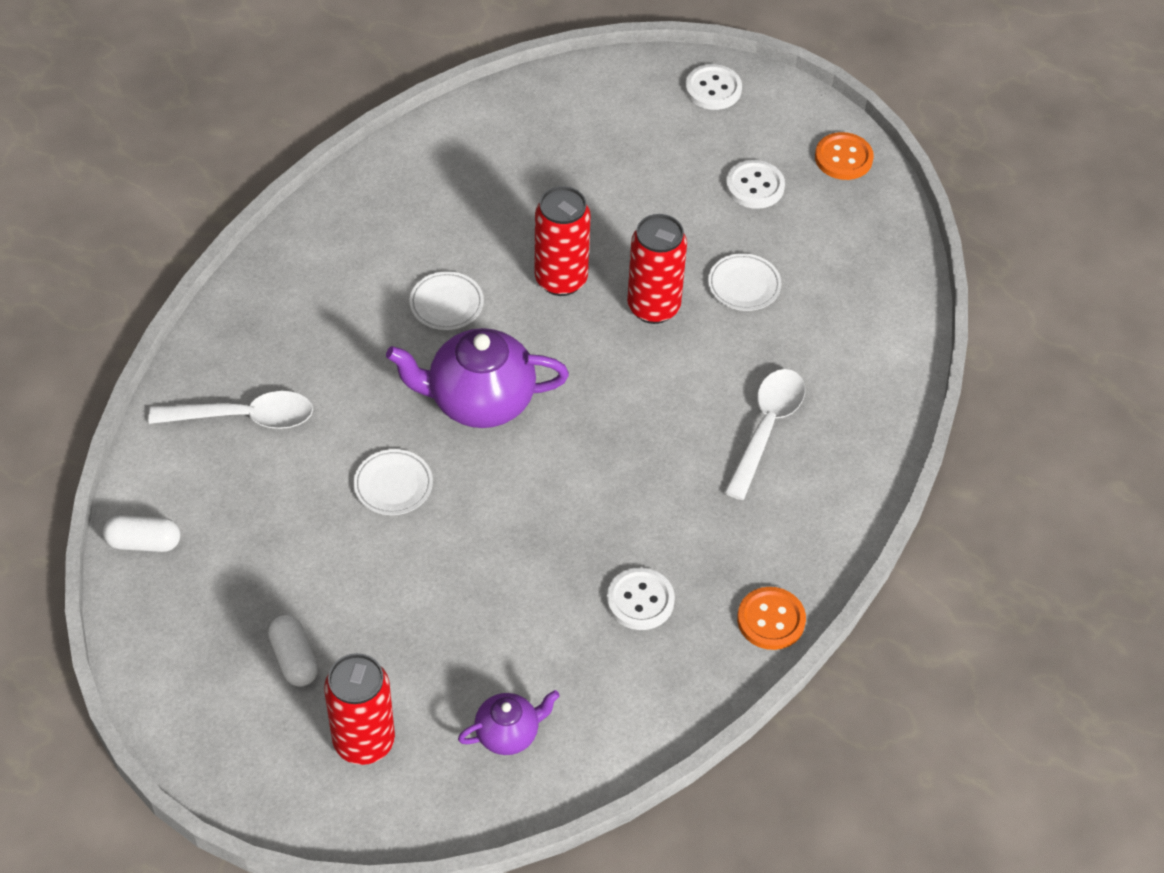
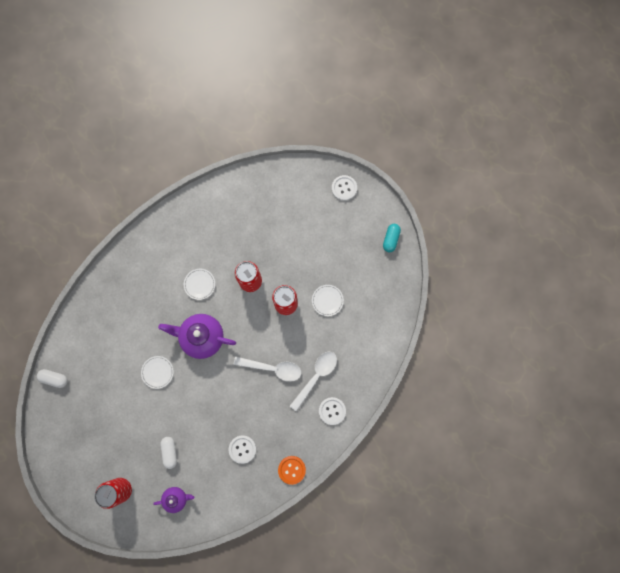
camera: 15 degrees right, 25 degrees up
(243, 417) = (105, 325): white spoon -> white spoon (272, 368)
(294, 659) = (102, 446): white capsule -> white capsule (170, 452)
(755, 186) = (347, 247): white button -> white button (332, 411)
(843, 158) = (391, 239): orange button -> turquoise capsule

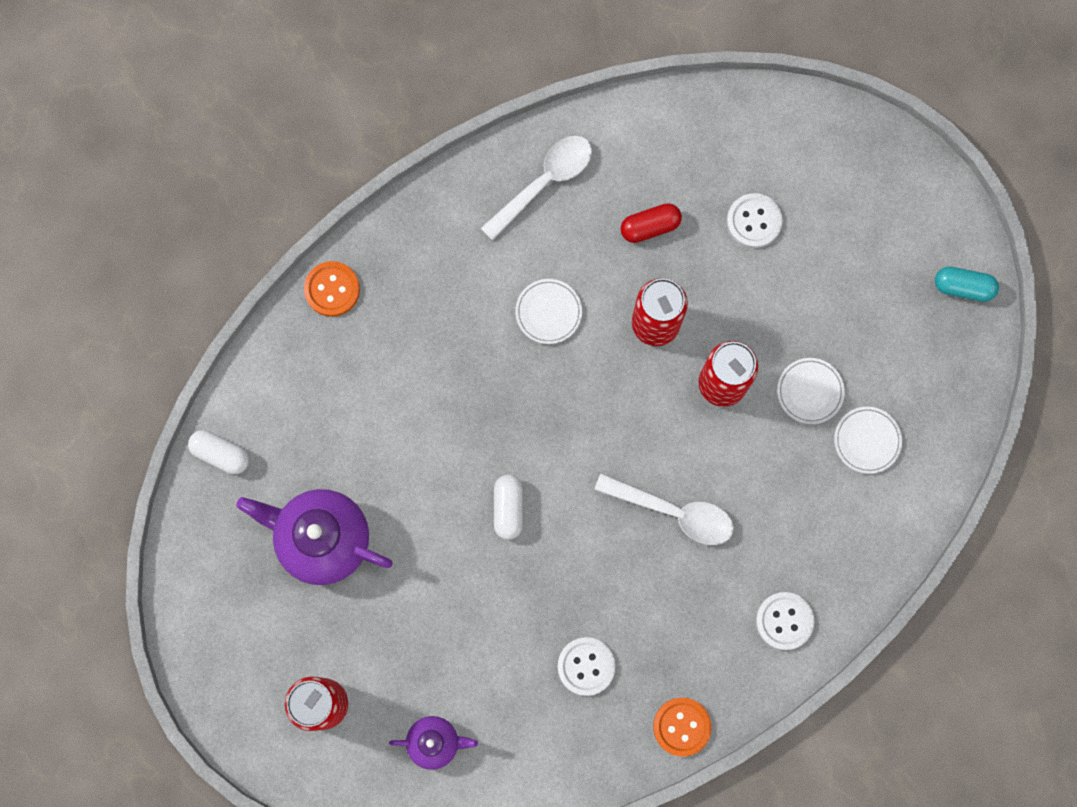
camera: 10 degrees right, 0 degrees up
(96, 291) = (332, 289): none -> orange button
(157, 372) = (434, 478): white plate -> white plate (867, 440)
(170, 452) = (436, 645): white capsule -> white capsule (508, 508)
(202, 337) = (536, 423): purple teapot -> purple teapot (322, 539)
(241, 236) = (650, 227): none -> red capsule
(316, 377) = (761, 545): white spoon -> white spoon (544, 183)
(344, 188) = (881, 164): white button -> white button (754, 221)
(391, 239) = (963, 287): turquoise capsule -> turquoise capsule turned 75 degrees clockwise

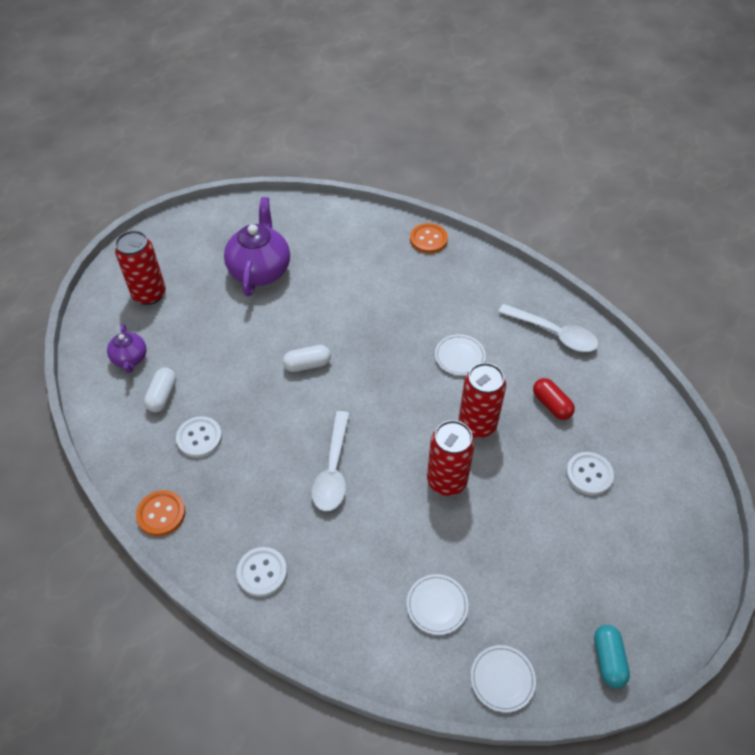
camera: 75 degrees right, 25 degrees down
(221, 454) = (302, 211): white capsule -> white capsule (162, 396)
(810, 391) = (464, 548): white plate -> white plate (502, 679)

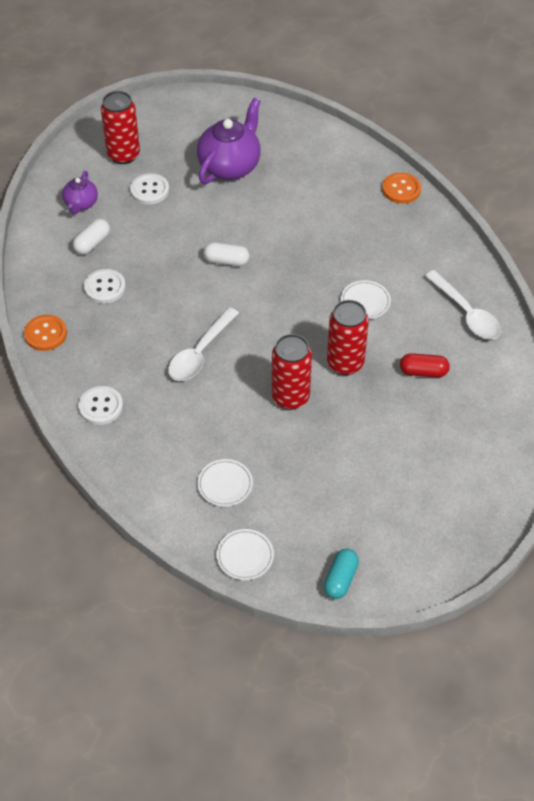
camera: 25 degrees right, 0 degrees up
(551, 405) = (423, 371): red capsule -> red capsule turned 75 degrees counterclockwise
(589, 474) = (419, 439): white button -> white button (149, 190)

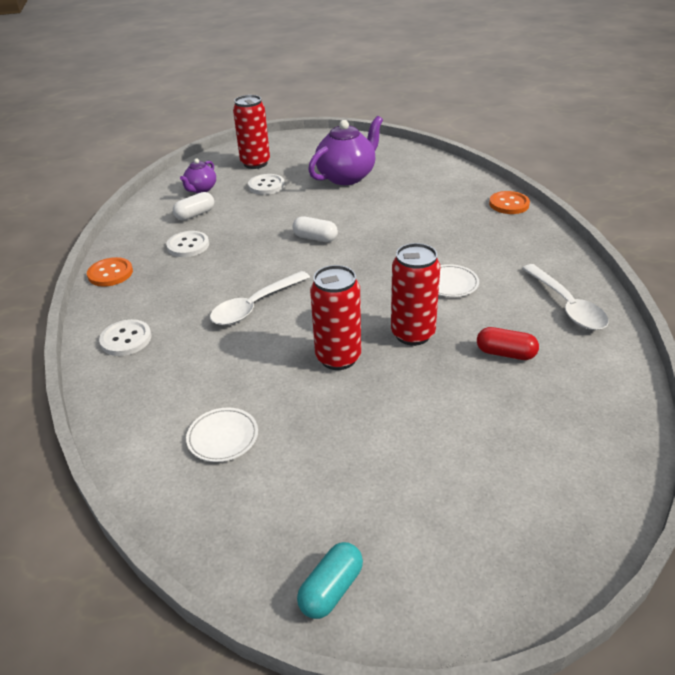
camera: 15 degrees right, 15 degrees down
(245, 556) = (209, 530): white plate -> none

